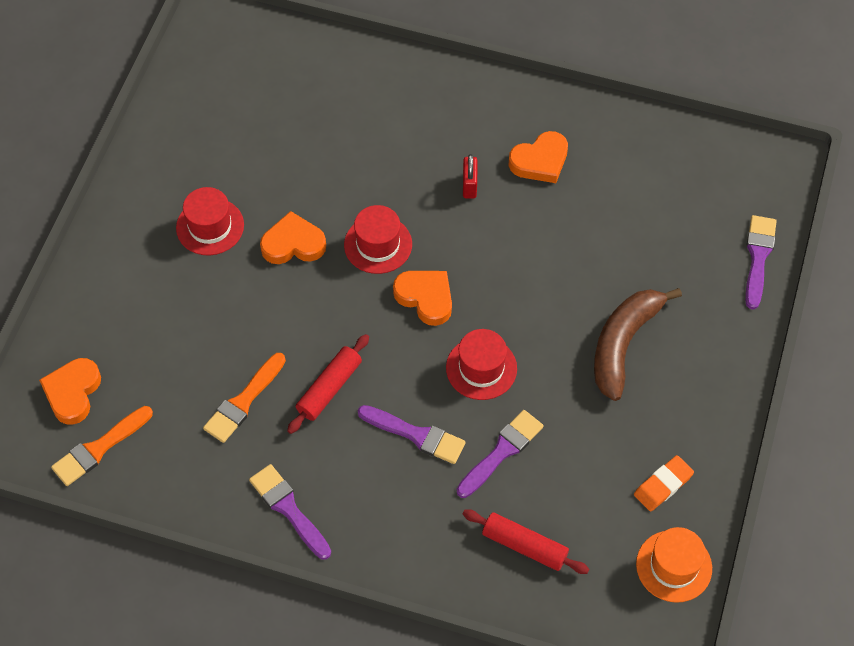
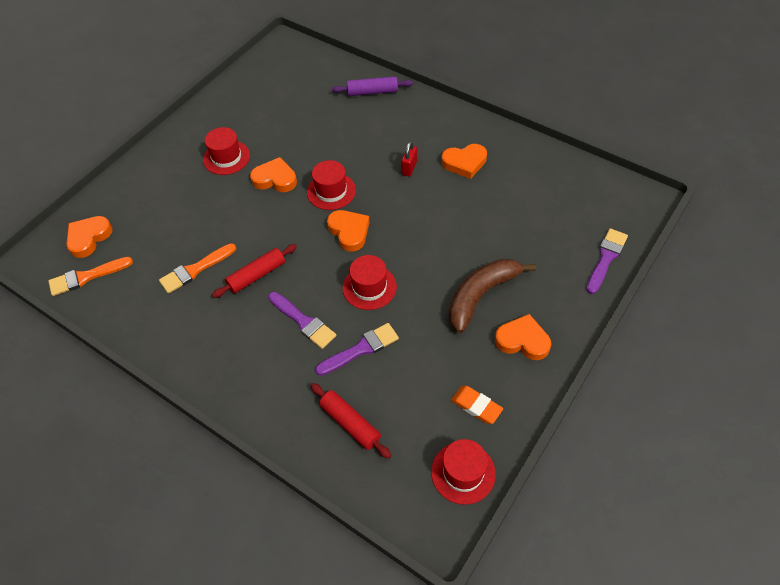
camera: 20 degrees right, 5 degrees down
(289, 509) = (191, 350): purple brush -> none
(374, 76) = (372, 92): none -> purple rolling pin
(663, 485) = (476, 406): orange eraser -> orange eraser turned 60 degrees clockwise
(674, 566) = (463, 472): orange hat -> red hat
(691, 390) = (522, 340): none -> orange heart

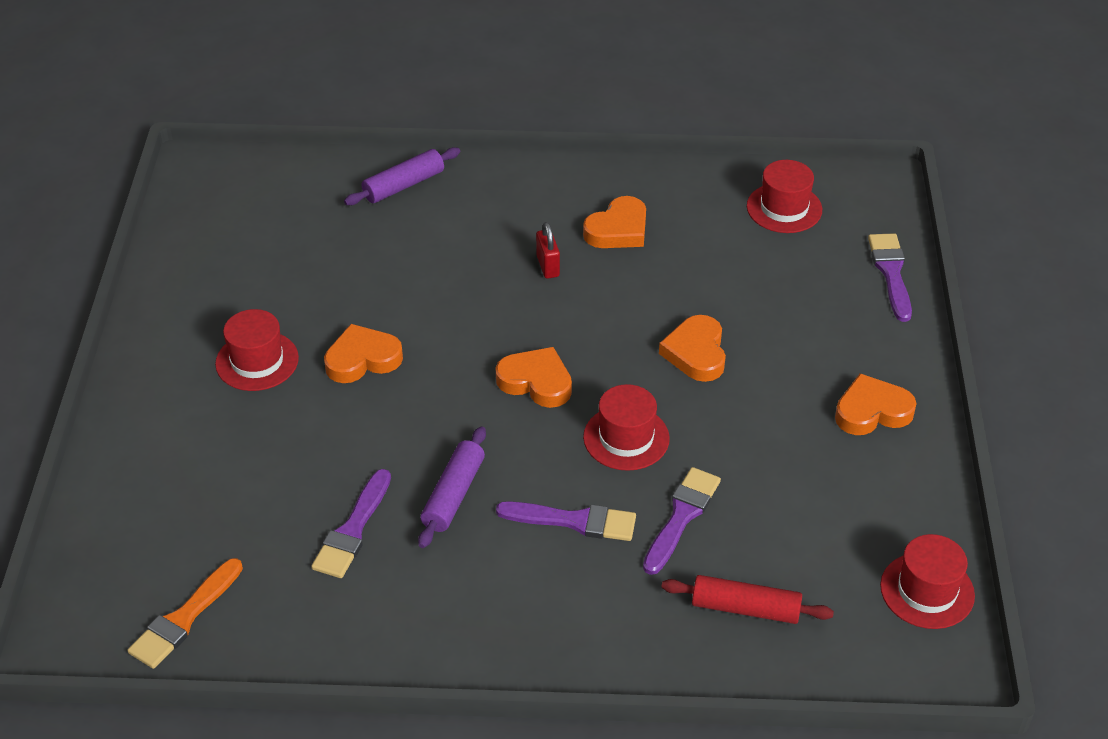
camera: 35 degrees left, 10 degrees down
(89, 238) = (133, 565): orange heart -> orange heart (696, 353)
(195, 270) = (353, 530): orange brush -> purple brush
(257, 275) = (453, 495): red rolling pin -> purple rolling pin
(331, 191) = (462, 341): red hat -> red hat (784, 208)
(476, 406) = (880, 511): orange eraser -> none
(481, 295) = (778, 382): brown banana -> none

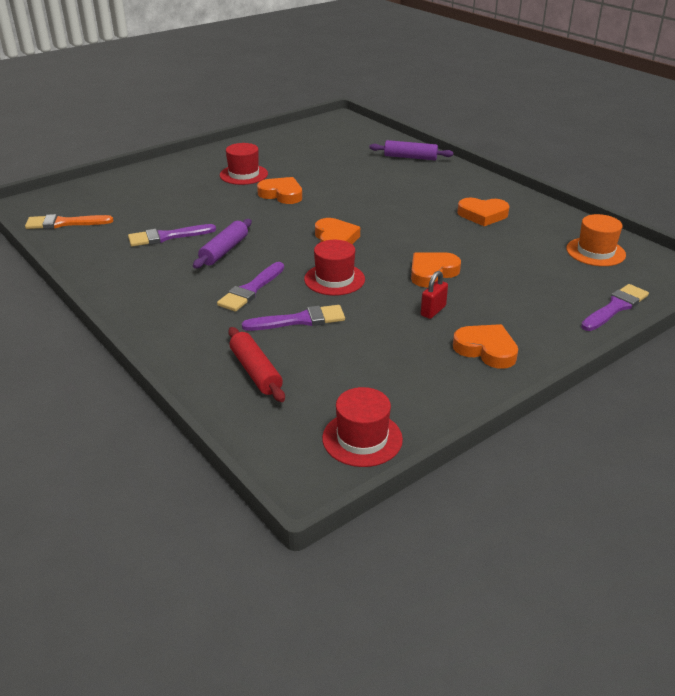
camera: 50 degrees right, 10 degrees down
(453, 495) = (224, 251): purple rolling pin -> purple rolling pin turned 45 degrees counterclockwise
(548, 266) = (421, 209): red padlock -> red padlock (433, 311)
(574, 521) = (251, 289): purple brush -> purple brush turned 60 degrees clockwise
(784, 208) = (595, 252): red hat -> orange hat

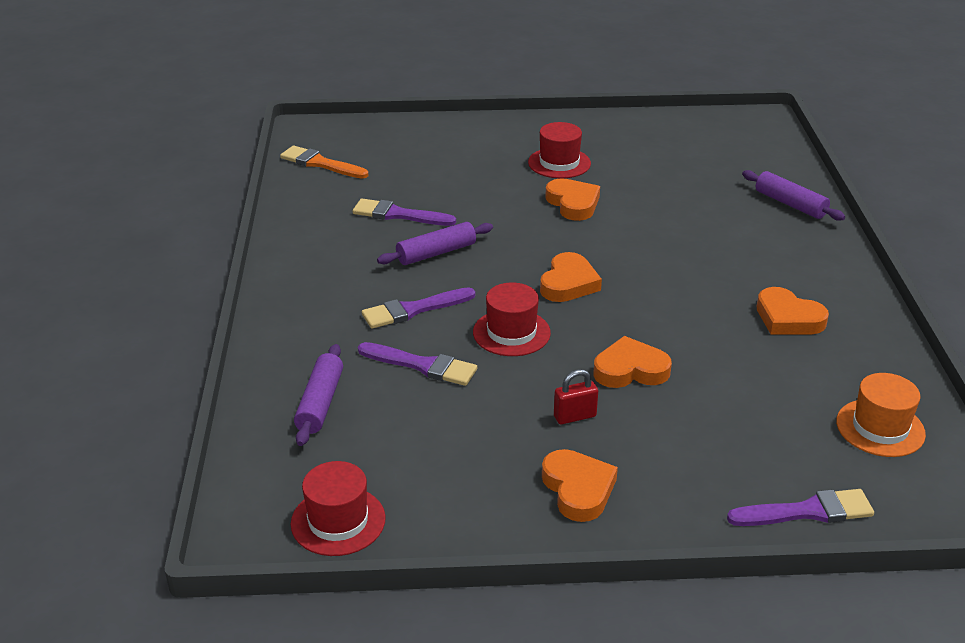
camera: 35 degrees right, 0 degrees up
(256, 371) = (320, 403): red rolling pin -> purple rolling pin

